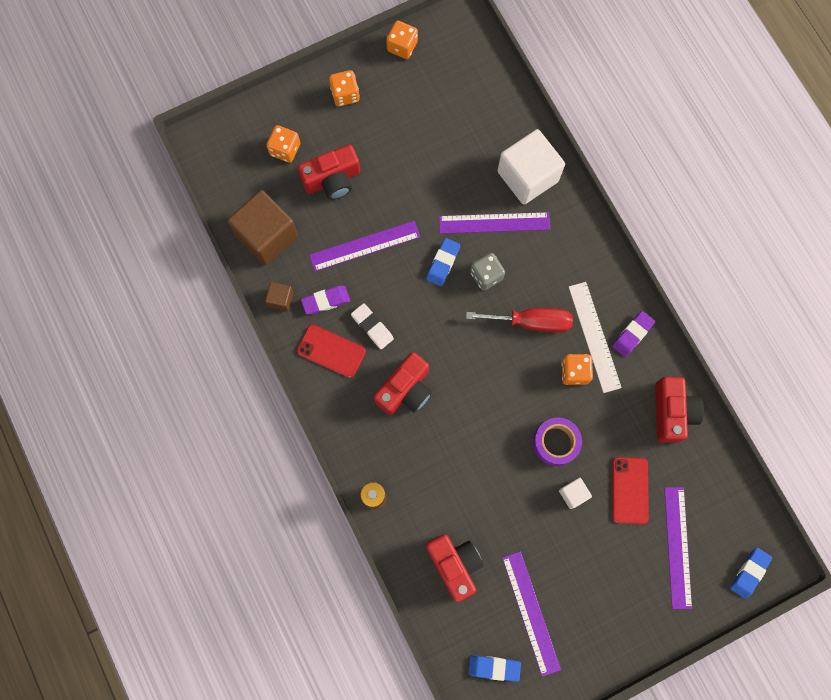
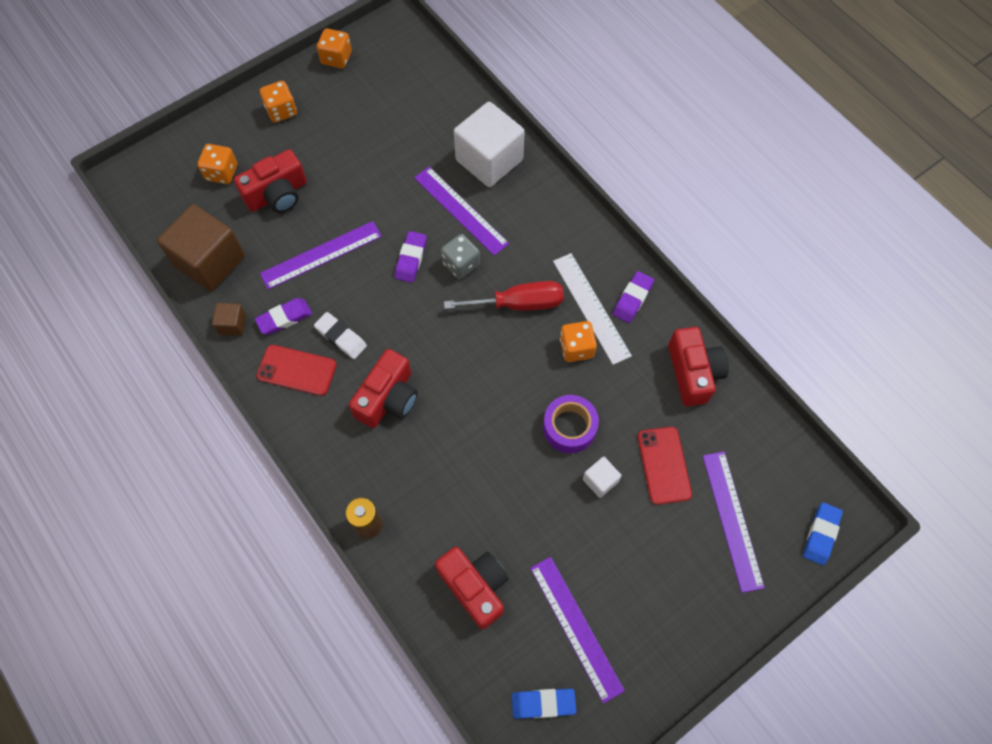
camera: 10 degrees left, 10 degrees down
(443, 263) = (411, 259): blue eraser -> purple eraser
(494, 223) = (461, 210): purple ruler -> purple ruler turned 60 degrees clockwise

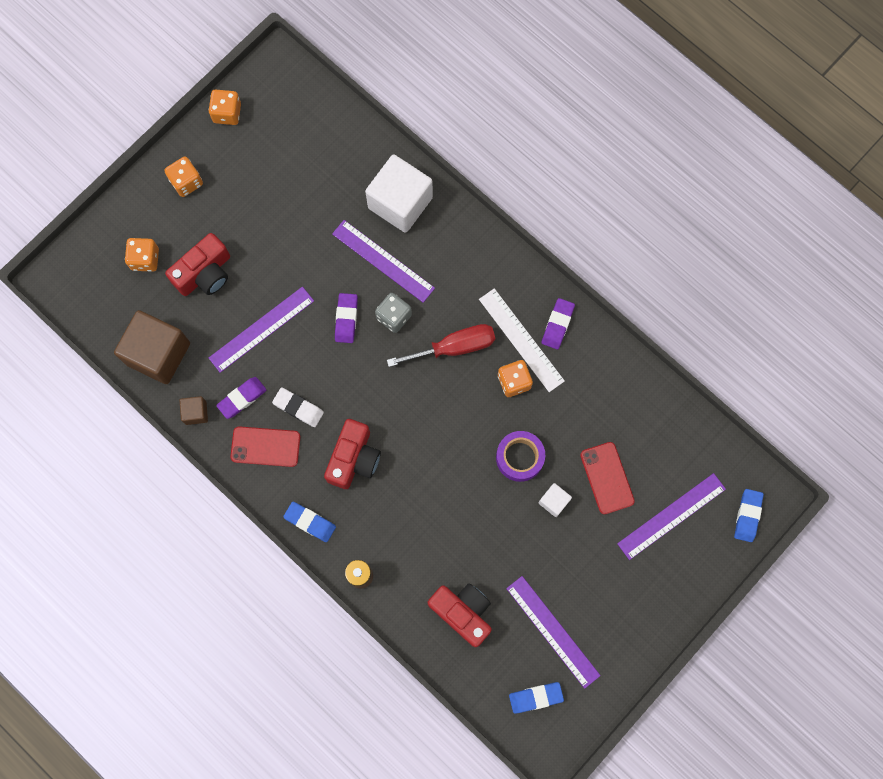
camera: 10 degrees left, 10 degrees up
(325, 456) = (310, 522): none -> blue eraser
(693, 373) = (621, 387): red camera -> none
(732, 520) = (671, 516): purple ruler -> purple ruler turned 75 degrees clockwise

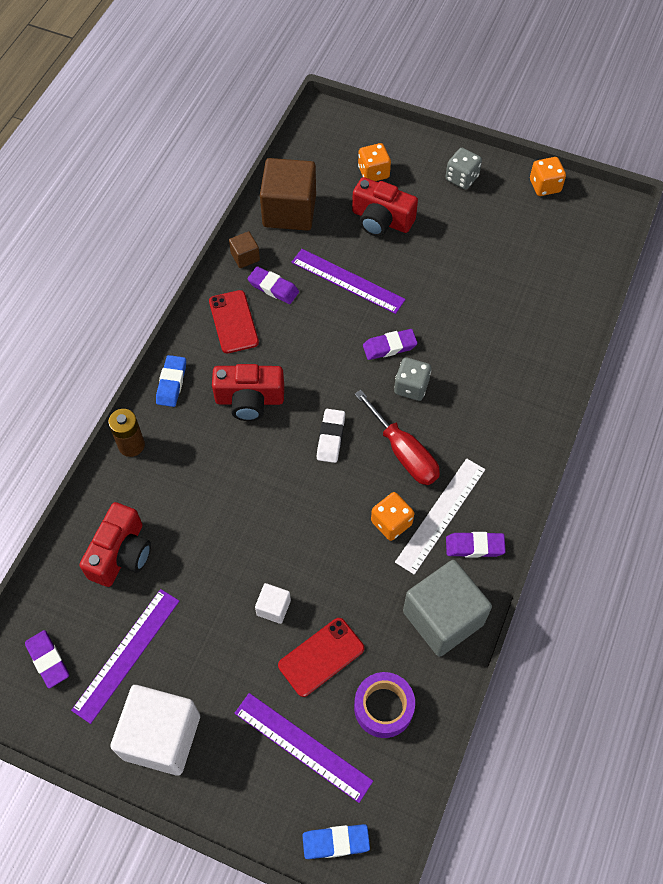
camera: 70 degrees right, 15 degrees down
(186, 182) = (462, 178): orange dice -> grey dice
(298, 408) = (282, 336): white eraser -> white eraser (331, 437)
(383, 261) = (465, 358): purple ruler -> none
(400, 203) = (533, 353): white cube -> white cube (161, 737)
(519, 457) = (309, 556): purple tape -> purple tape (383, 707)
(536, 697) = (48, 660): blue eraser -> purple eraser
(607, 373) = (443, 618): none -> grey cube

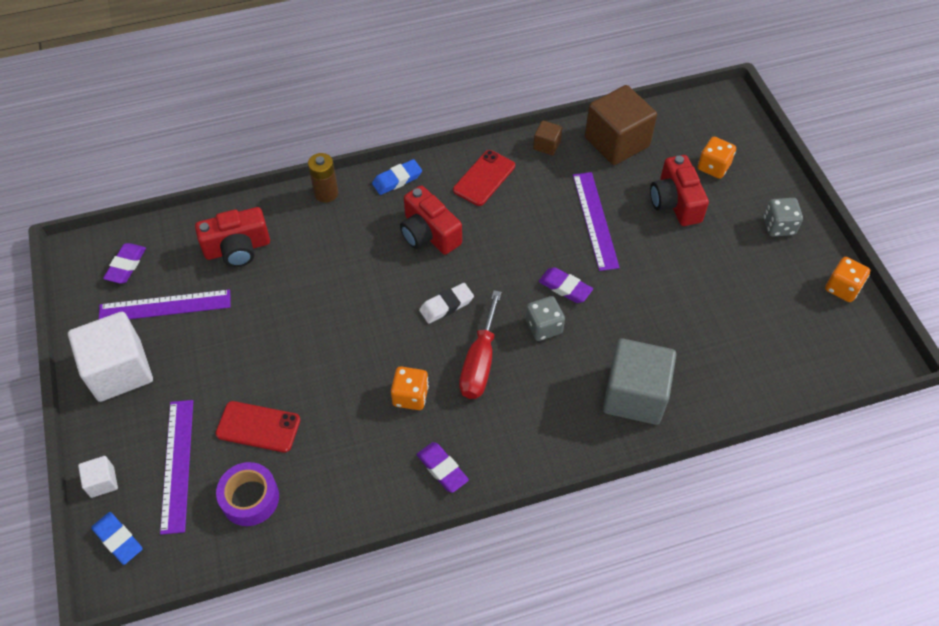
camera: 50 degrees right, 5 degrees down
(273, 288) = (538, 180): purple eraser -> none
(273, 607) = (273, 368): white cube -> white cube (102, 482)
(441, 515) = (448, 426): white ruler -> none
(443, 618) = (359, 488): grey cube -> grey cube (634, 395)

